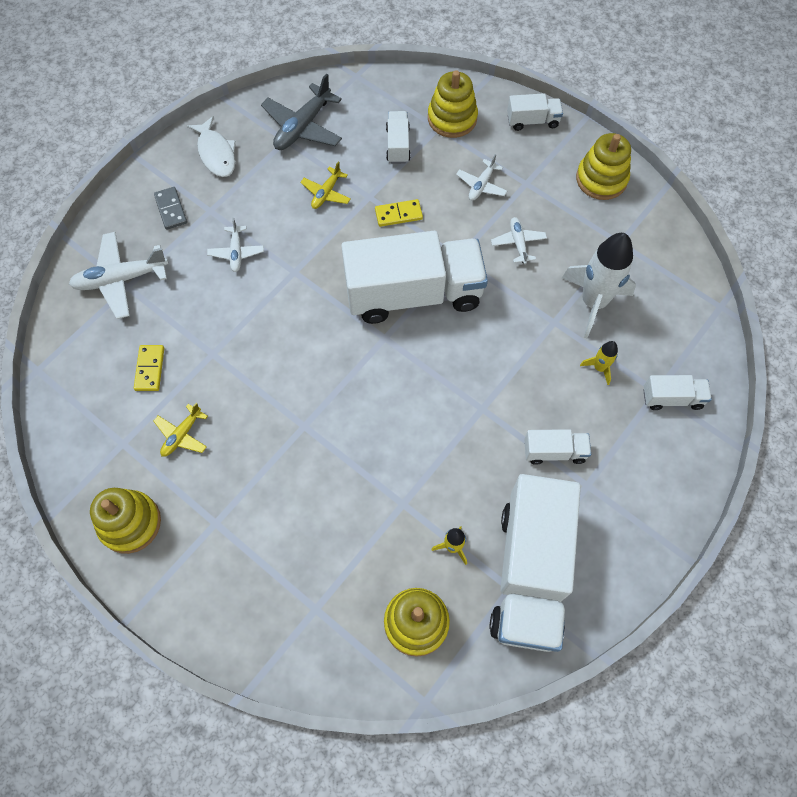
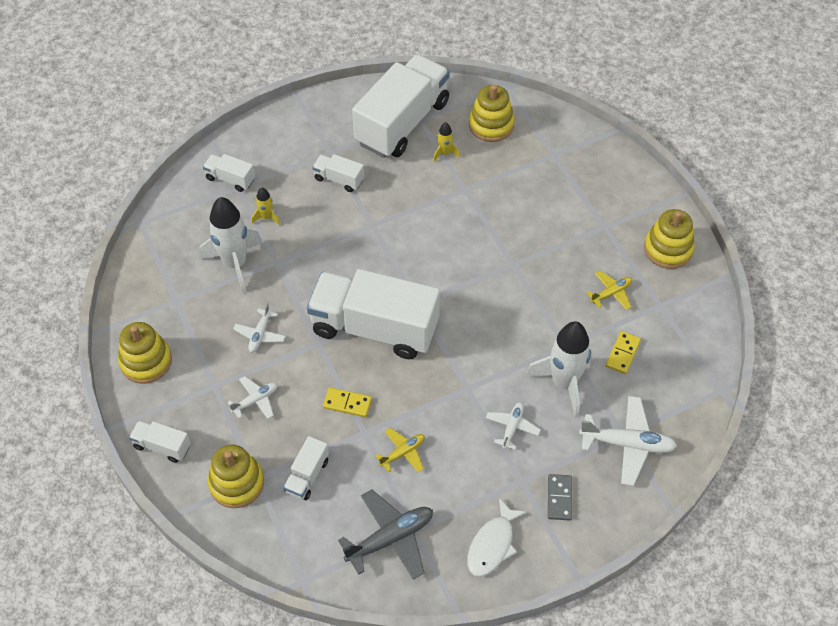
camera: 155 degrees left, 10 degrees down
(201, 313) = (564, 383): none -> white rocket
(216, 153) = (492, 544): white fish -> white fish turned 150 degrees counterclockwise

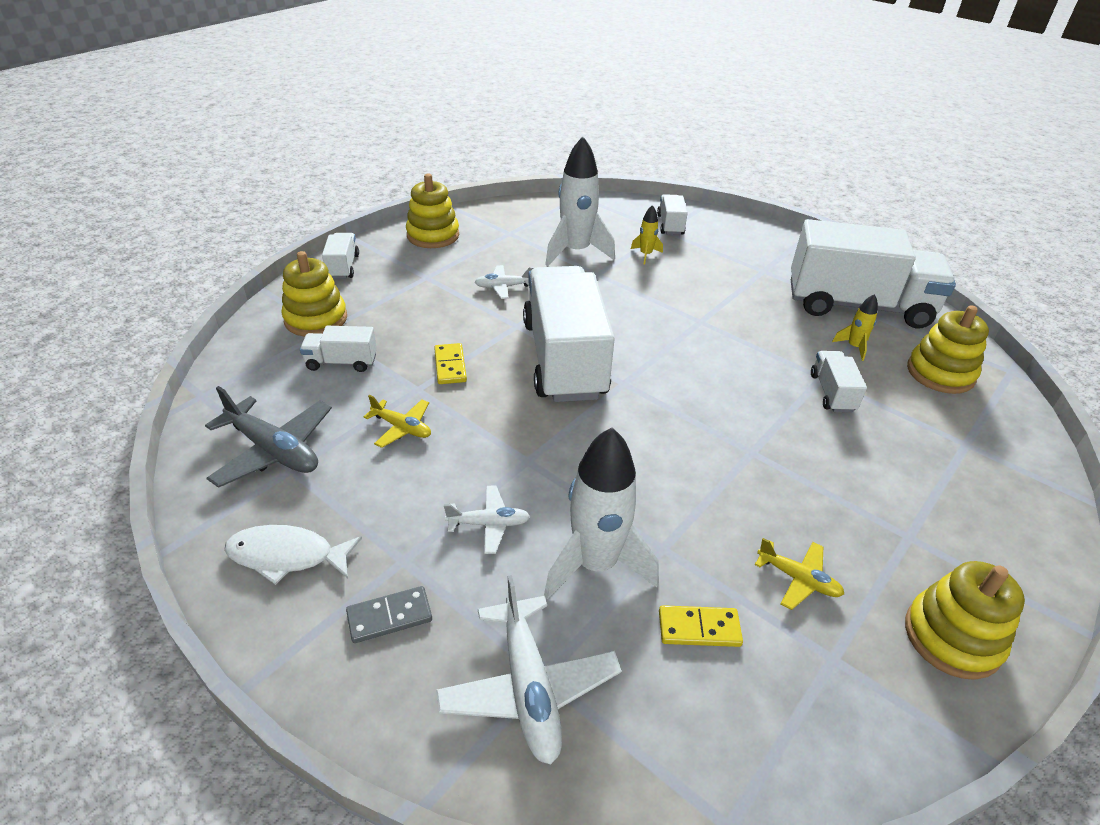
camera: 65 degrees right, 15 degrees down
(255, 400) = (422, 305): white plane -> none
(339, 179) = (736, 284): white truck -> white truck (832, 393)

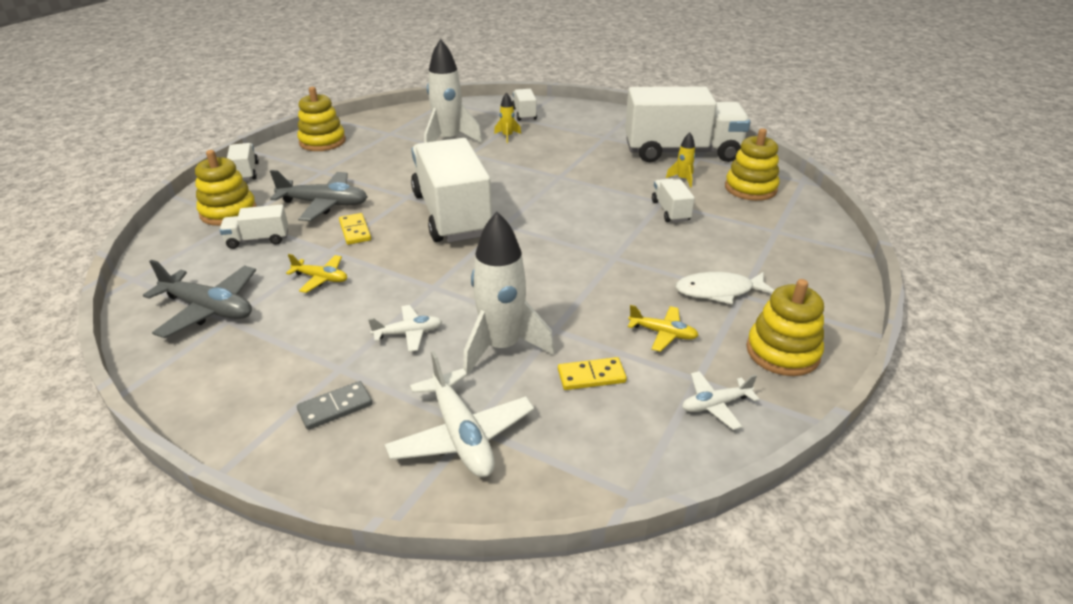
camera: 10 degrees left, 5 degrees down
(287, 556) = (236, 380): white fish -> white fish (718, 291)
(421, 323) = (324, 204): none -> grey plane
(503, 287) = (391, 171): white plane -> white plane (715, 405)

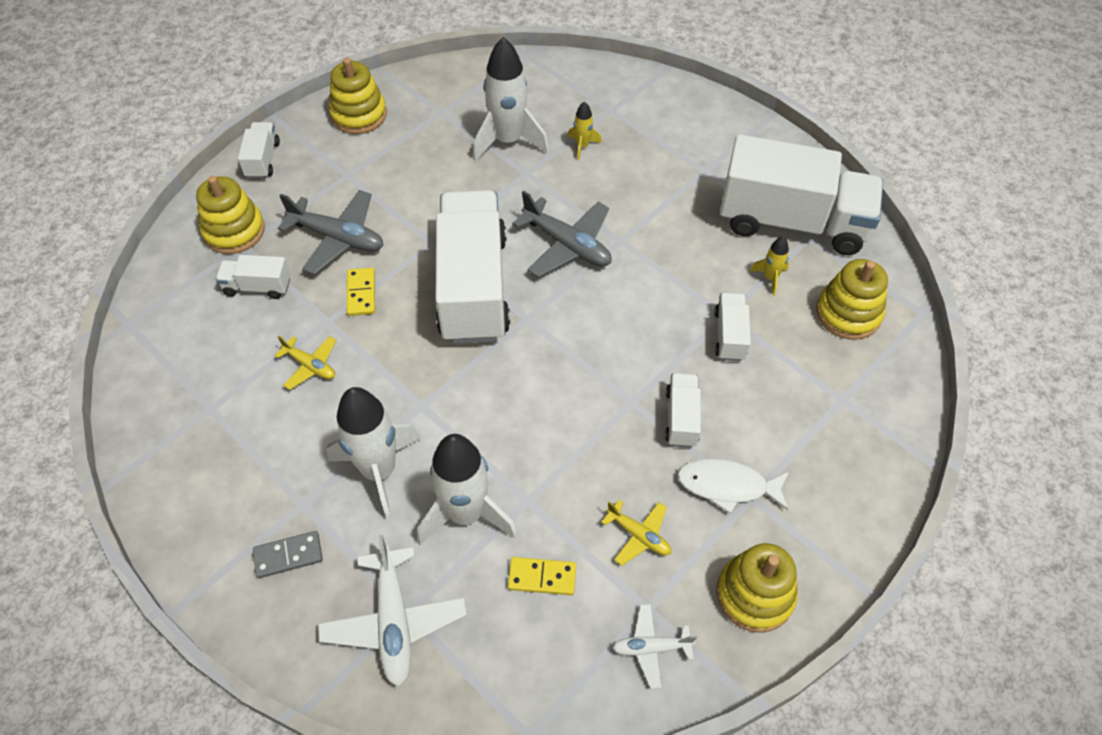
camera: 15 degrees right, 20 degrees up
(209, 309) = (194, 387): grey plane -> grey plane (567, 245)
(408, 333) = (379, 471): white plane -> white rocket
(524, 114) = (618, 101): white truck -> white truck (681, 418)

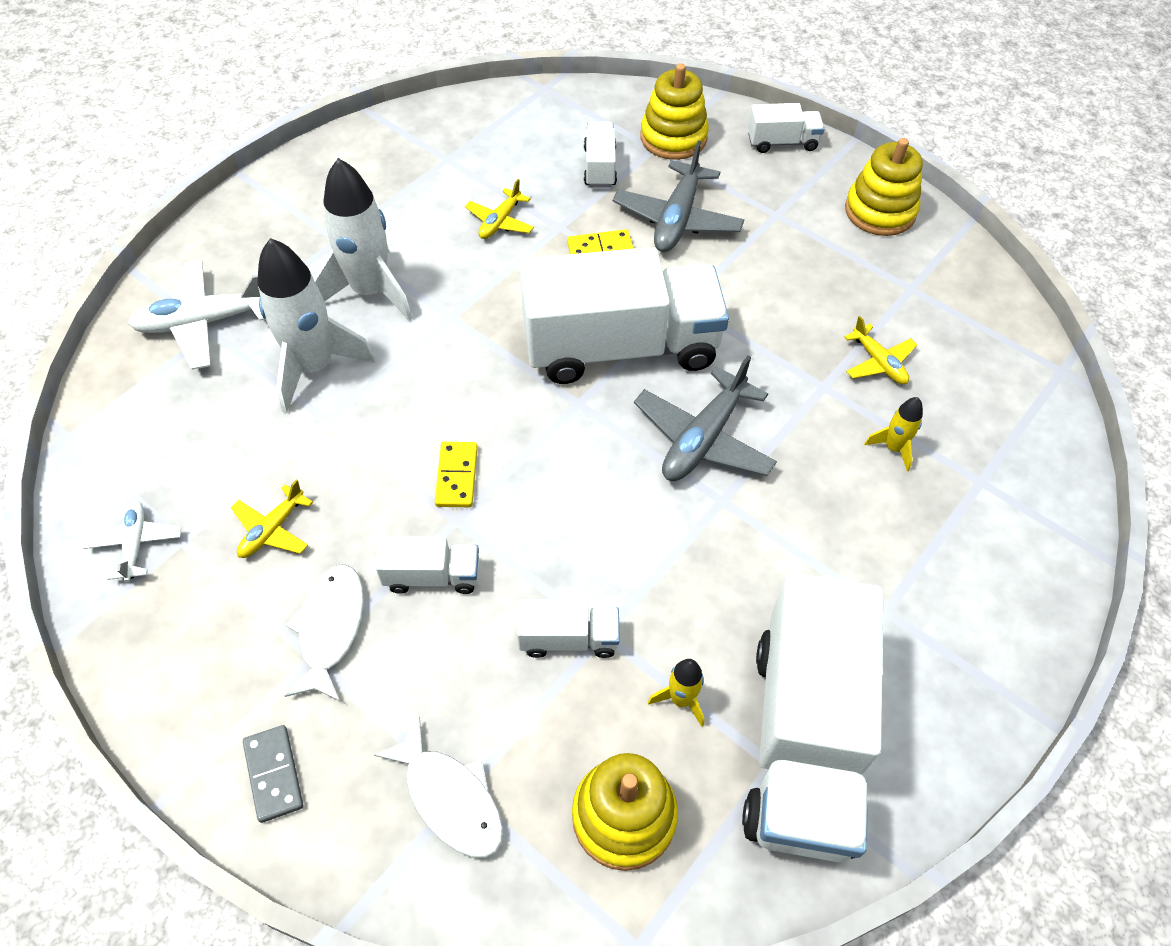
camera: 85 degrees right, 0 degrees up
(288, 555) = (283, 237): grey domino -> grey domino (274, 774)
(508, 141) = (878, 362): white rocket -> yellow plane
(542, 577) = (233, 439): yellow domino -> yellow domino (457, 476)
(755, 594) = (180, 655): yellow stacking toy -> none
(847, 406) = (450, 798): none -> white fish

